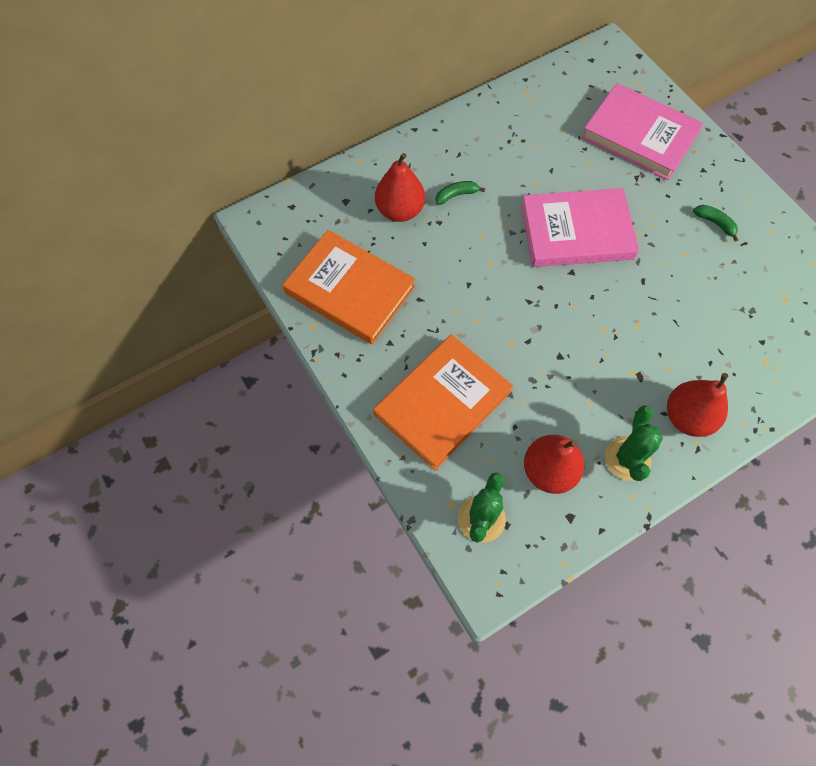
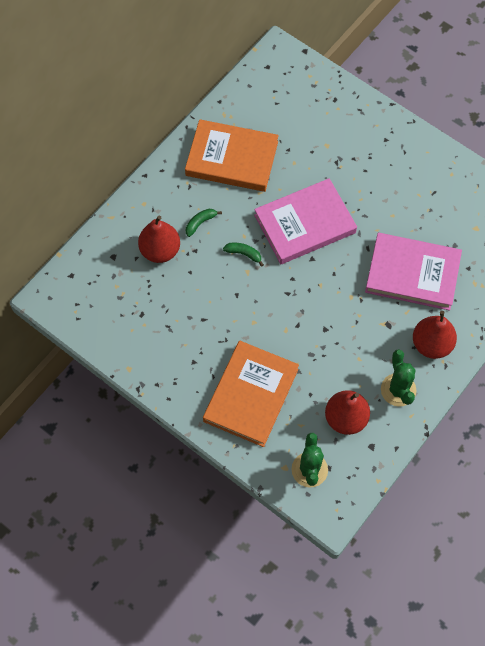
camera: 20 degrees left, 0 degrees up
(350, 290) = (146, 330): orange book -> orange book (232, 158)
(639, 135) = (327, 125): pink book -> pink book (412, 274)
(715, 223) = (407, 183): green banana -> green banana (244, 254)

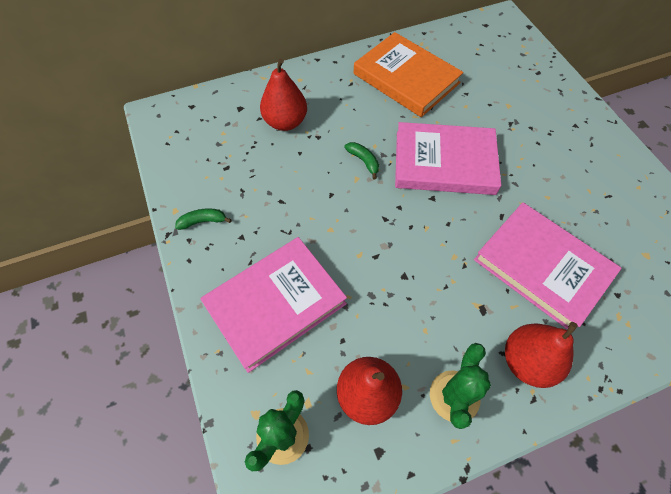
camera: 30 degrees right, 5 degrees down
(200, 223) = (340, 116): green banana -> green banana (203, 221)
(251, 395) = (275, 304): orange book -> pink book

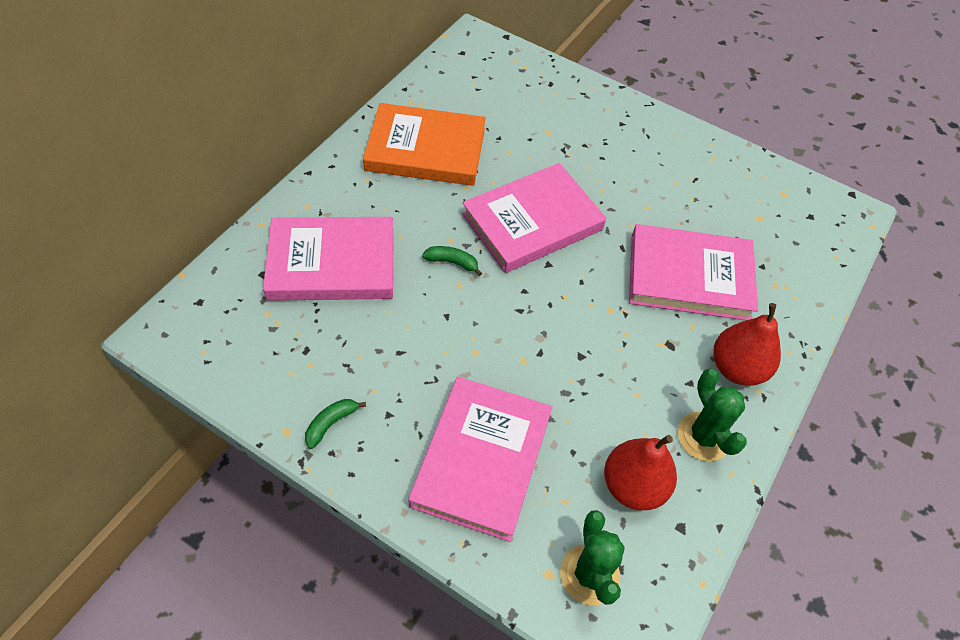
camera: 40 degrees left, 5 degrees down
(285, 122) = (332, 263): red pear -> pink book

